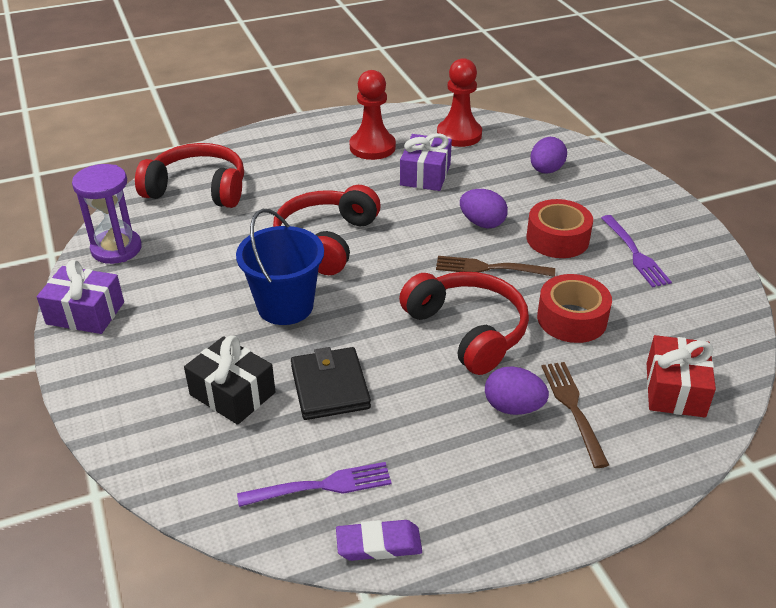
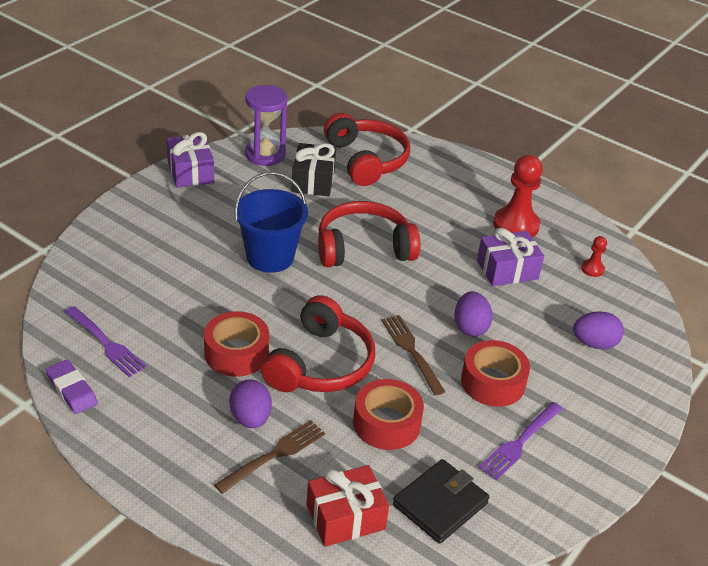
camera: 55 degrees right, 0 degrees up
(232, 393) = (163, 268): black gift -> black gift (313, 181)
(330, 387) = (202, 312): black wallet -> black wallet (440, 504)
(412, 383) = (236, 353): none -> red tape
(459, 135) = (592, 269): red pawn -> red pawn, size x0.48

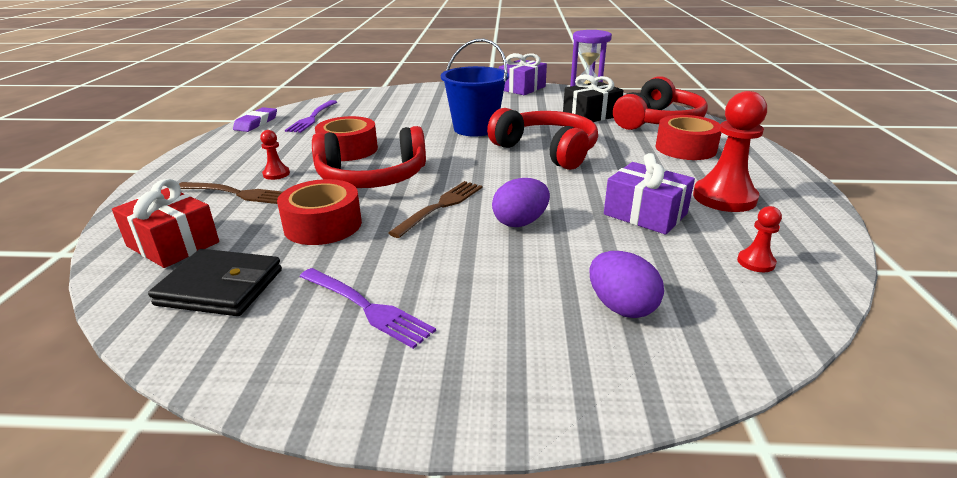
camera: 60 degrees right, 10 degrees down
(250, 418) = (276, 174): purple egg -> red pawn
(493, 382) = (450, 260): red tape -> red tape (685, 148)
(520, 442) = (366, 307): purple fork -> purple fork turned 150 degrees counterclockwise

